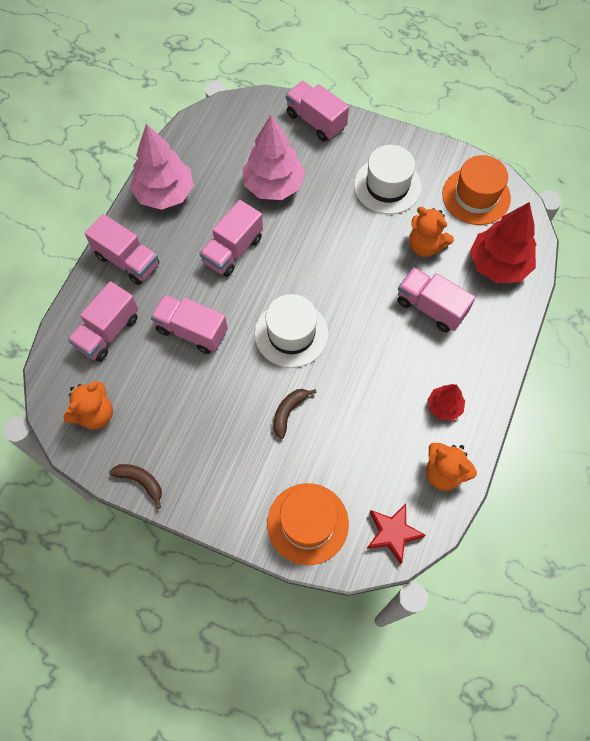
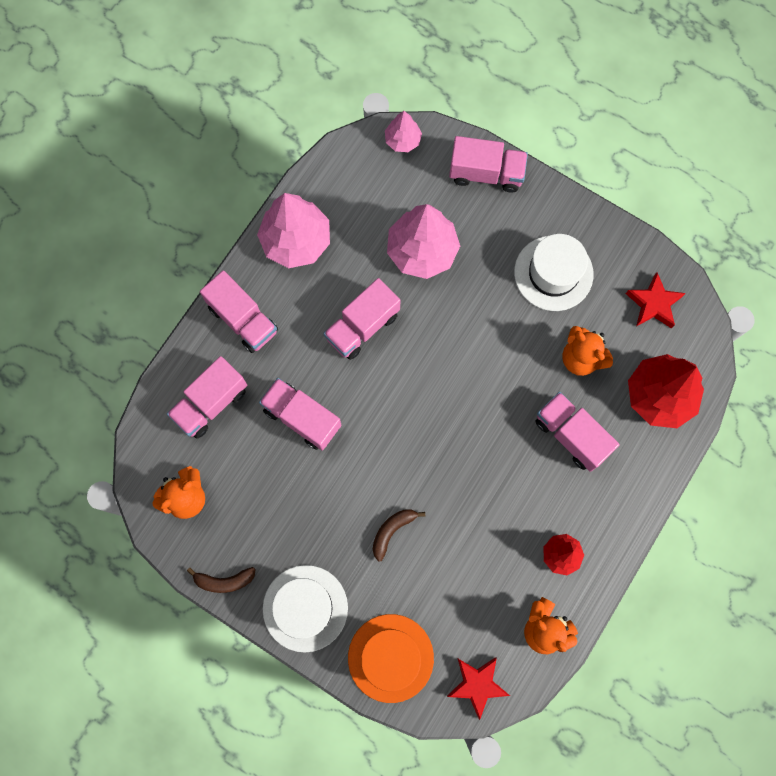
camera: 10 degrees right, 10 degrees up
(141, 481) = (224, 581): brown banana -> brown banana turned 135 degrees clockwise
(242, 107) = (402, 140): none -> pink tree
(291, 334) = (410, 440): white hat -> white hat (305, 608)
(316, 121) = (486, 173): pink truck -> pink truck turned 135 degrees clockwise
(476, 196) = (653, 304): orange hat -> red star

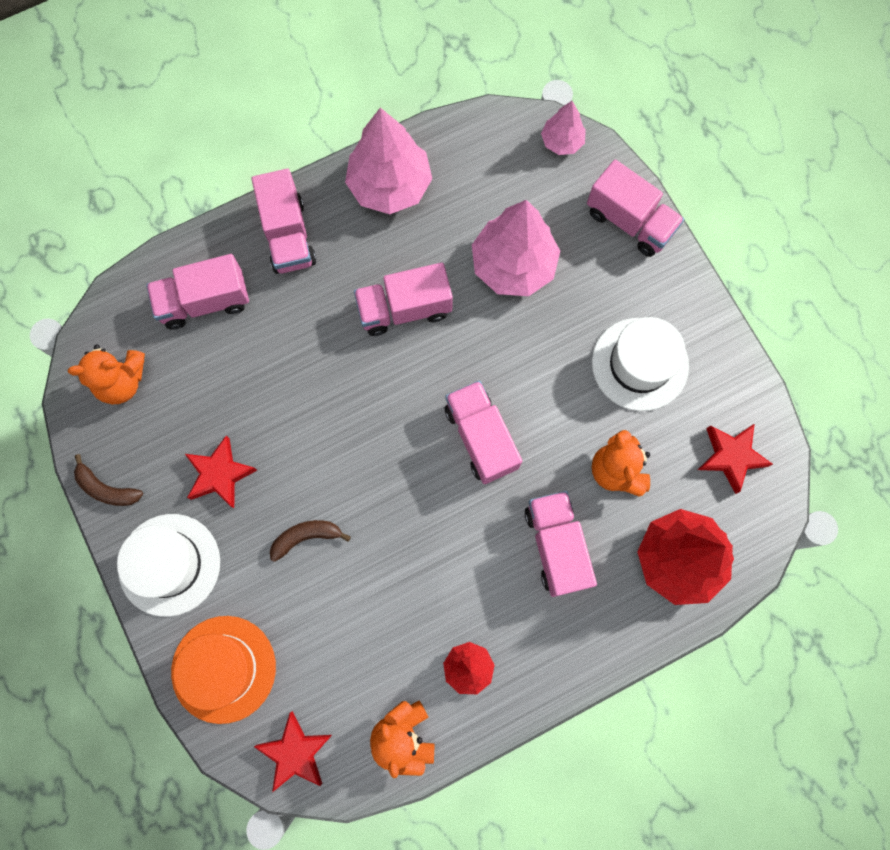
camera: 30 degrees right, 0 degrees up
(302, 418) = (286, 368): pink truck -> pink truck (481, 437)
(302, 522) = (220, 474): none -> red star

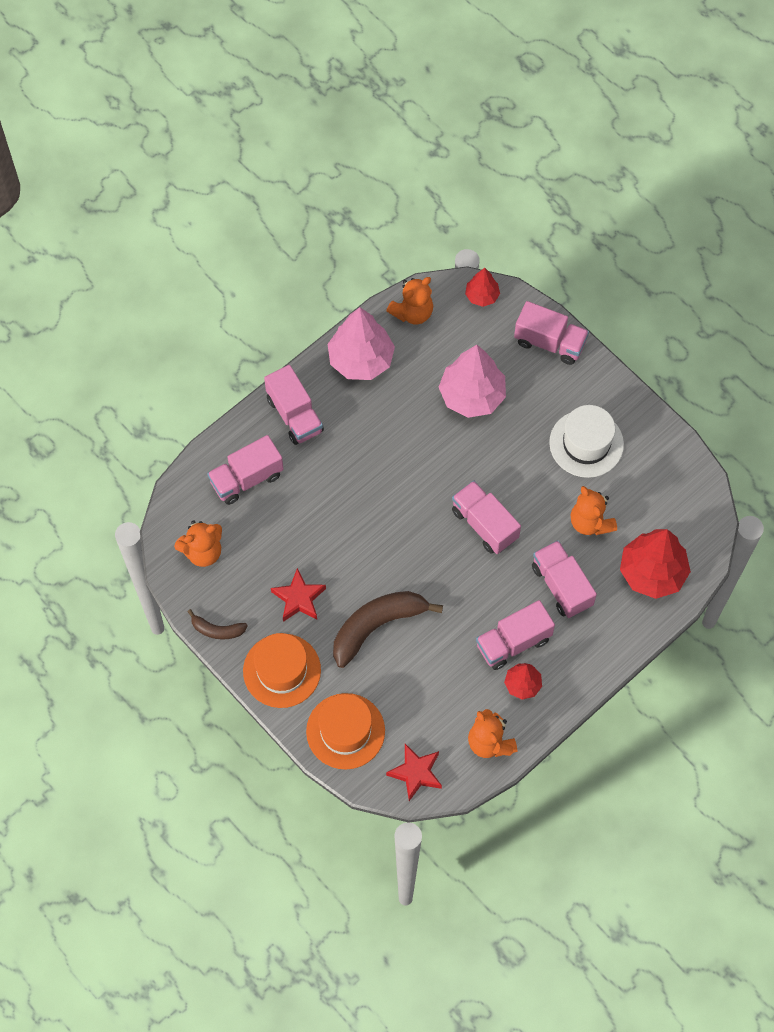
camera: 15 degrees left, 10 degrees down
(169, 564) = (282, 670): white hat -> orange hat
(306, 537) = (377, 626): brown banana -> brown banana, size x1.96
(404, 309) = (400, 447): pink truck -> pink truck (513, 642)
(470, 142) = (412, 312): none -> orange teddy bear
(562, 141) = (482, 296): pink tree -> red tree
(731, 457) = (670, 492): red star -> none

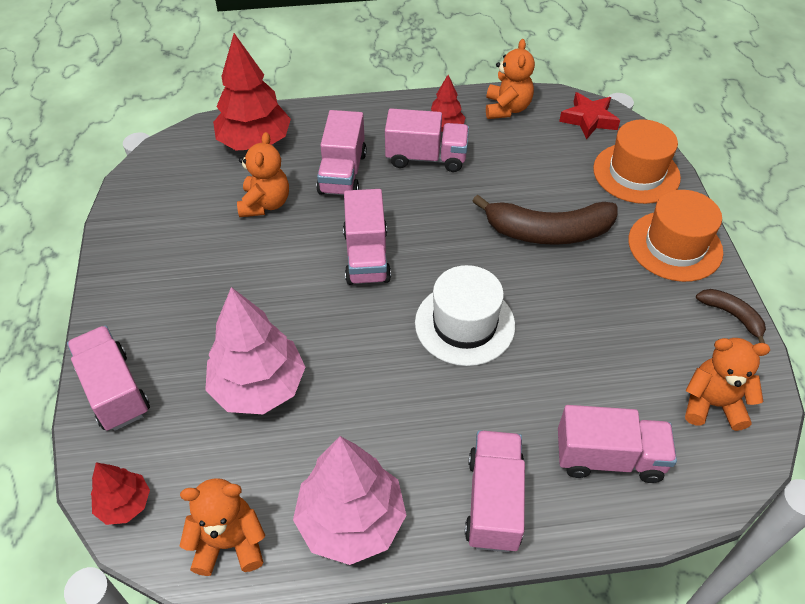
camera: 145 degrees left, 15 degrees down
(299, 598) = (618, 296): red star -> none
(586, 443) = (194, 268): white hat -> white hat (464, 324)

